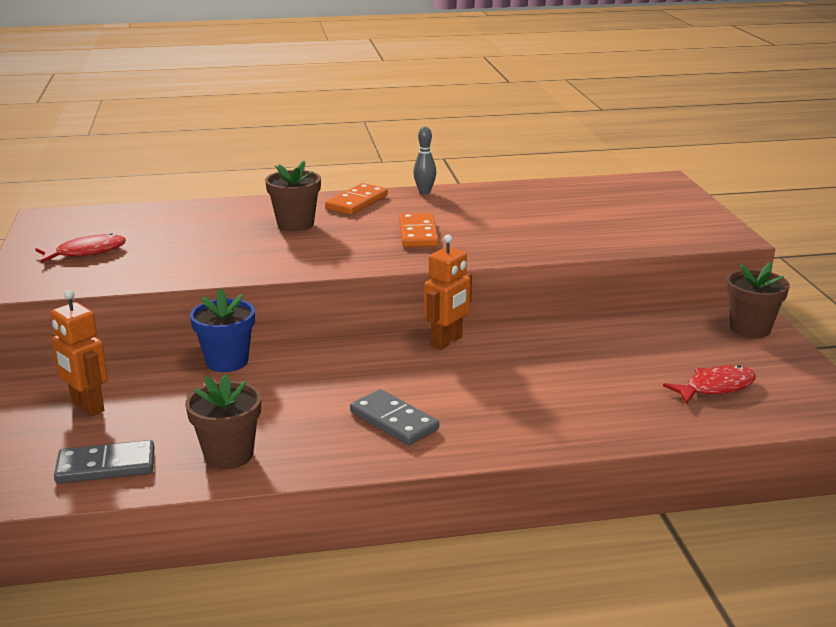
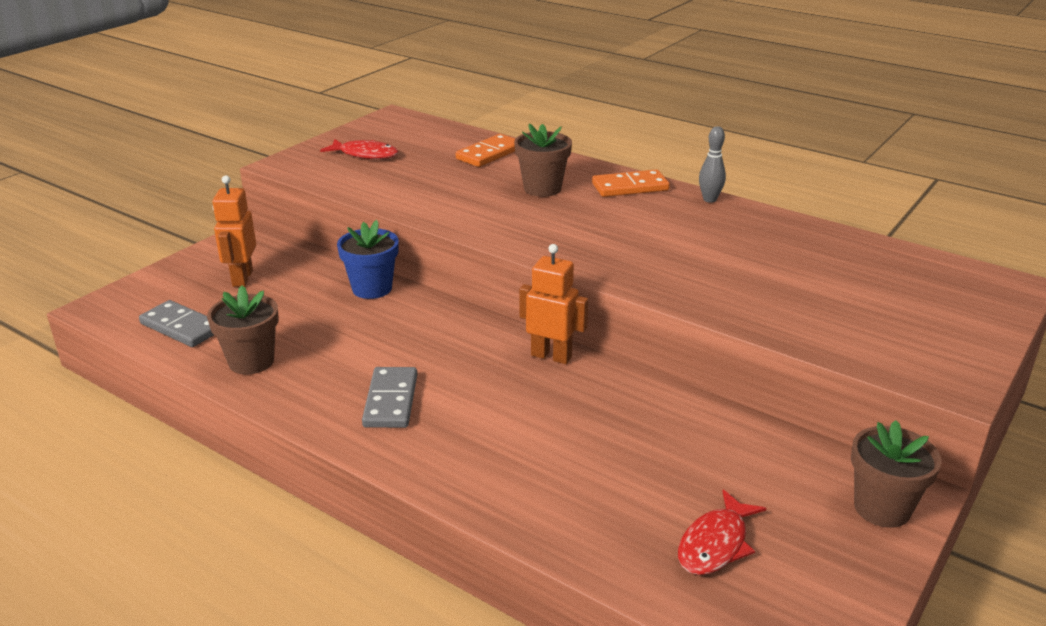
camera: 45 degrees right, 5 degrees up
(418, 233) = (623, 238): orange domino -> orange domino (489, 154)
(447, 341) = (551, 356): orange robot -> orange robot turned 150 degrees counterclockwise
(715, 387) = (715, 544): red fish -> red fish turned 105 degrees clockwise

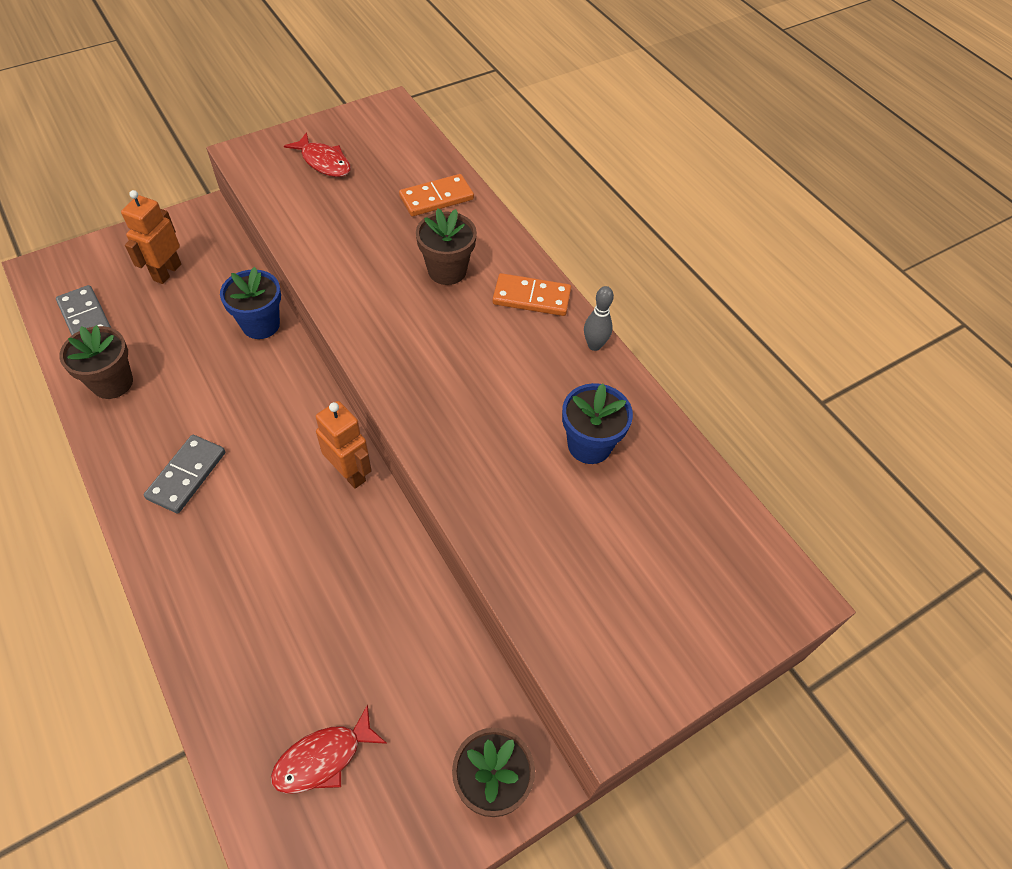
camera: 20 degrees right, 25 degrees up
(766, 250) = (589, 445): none -> blue flower pot

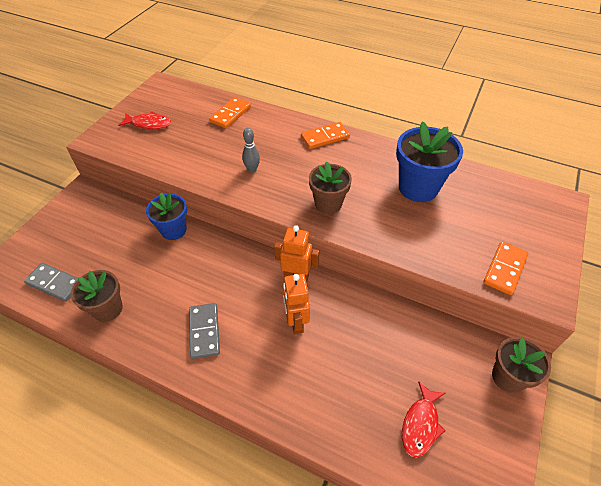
camera: 30 degrees left, 5 degrees down
(167, 272) = (87, 232): orange robot -> orange robot (296, 322)
(447, 271) = (270, 145): brown flower pot -> brown flower pot (328, 204)
(589, 445) = (418, 187): blue flower pot -> blue flower pot, size x1.51
(590, 636) = (505, 269): none -> orange domino
(594, 345) = (375, 144): grey bowling pin -> grey bowling pin (252, 169)

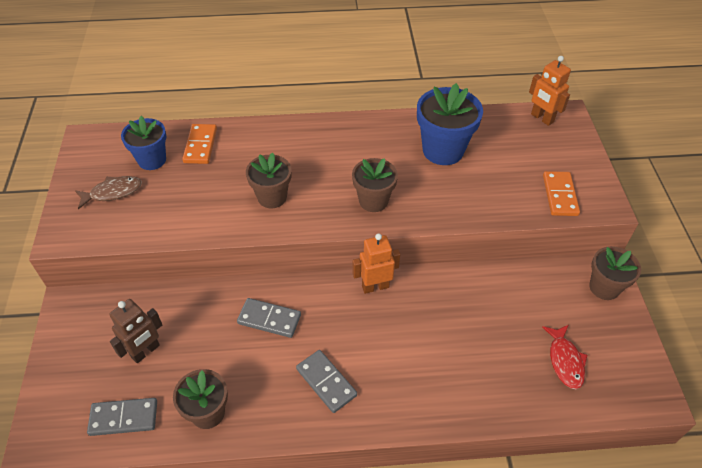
camera: 30 degrees left, 0 degrees up
(103, 245) = (145, 351): none -> brown robot
(149, 124) = (113, 192): red fish -> brown fish
(173, 230) = (214, 299): blue flower pot -> blue flower pot (152, 160)
(199, 263) = (269, 319): none -> grey domino
(252, 169) = (272, 197): grey bowling pin -> brown flower pot
(296, 322) = (405, 329): orange robot -> orange robot (542, 118)
(325, 137) = (320, 133): orange domino -> none

